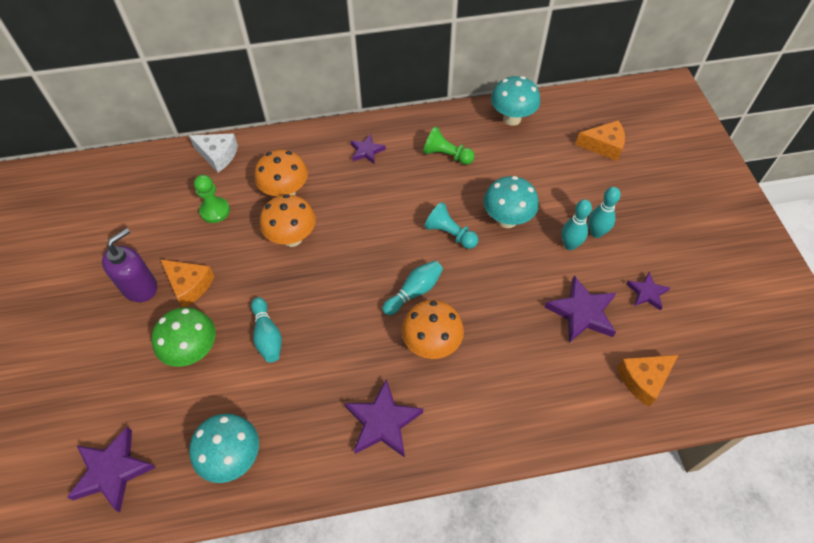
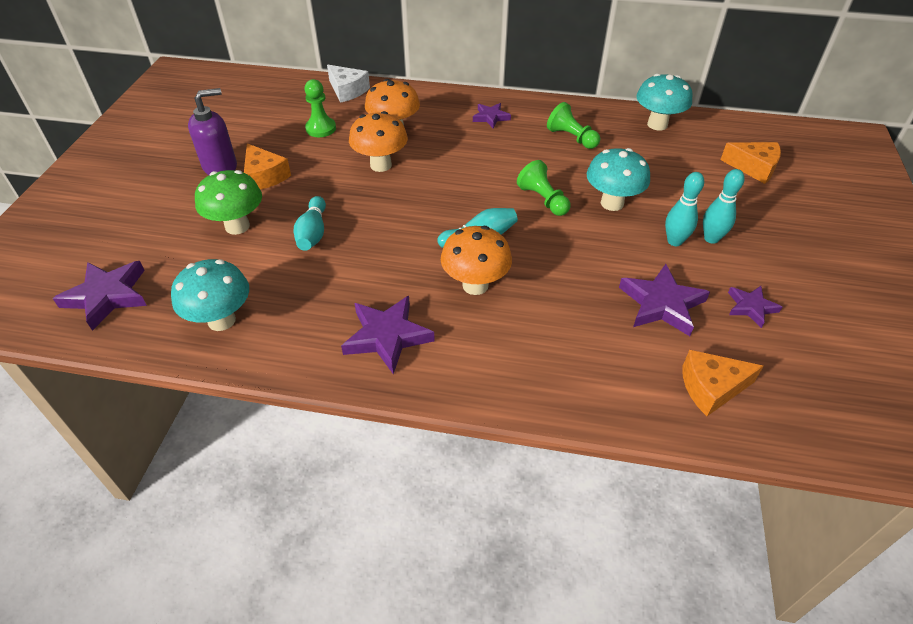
camera: 20 degrees right, 10 degrees down
(450, 234) = (543, 200): turquoise pawn -> green pawn

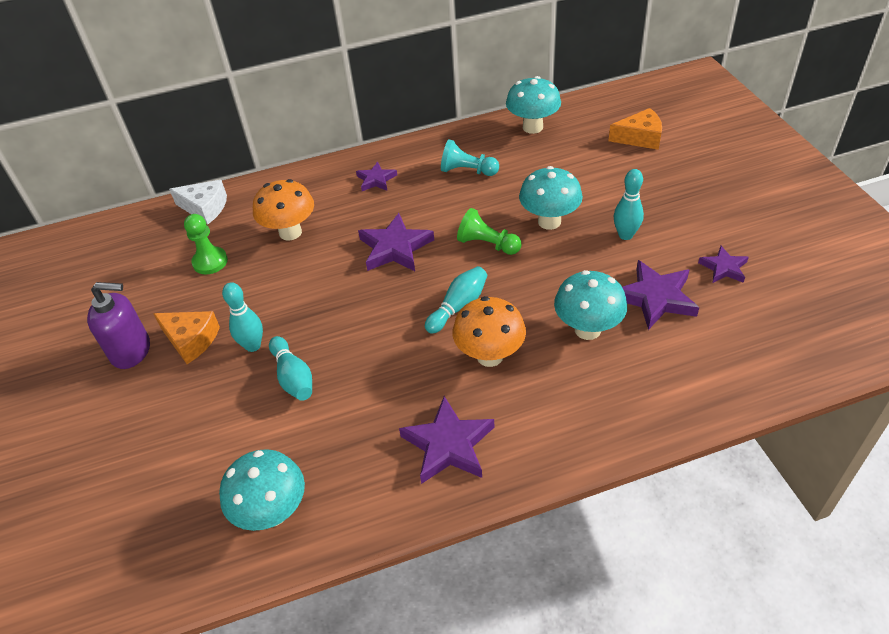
camera: 25 degrees left, 0 degrees up
(107, 296) = (123, 551): purple star -> purple star (395, 248)
(220, 166) = (131, 351): purple soap dispenser -> purple soap dispenser turned 60 degrees clockwise
(237, 226) = (206, 407): green mushroom -> none
(381, 165) = (305, 275): orange mushroom -> none
(571, 138) = (467, 171): green pawn -> turquoise pawn
(577, 302) = (587, 329): none -> turquoise mushroom
(711, 238) = (652, 219): turquoise bowling pin -> turquoise bowling pin (253, 346)
(711, 388) = (743, 353): orange cheese -> none

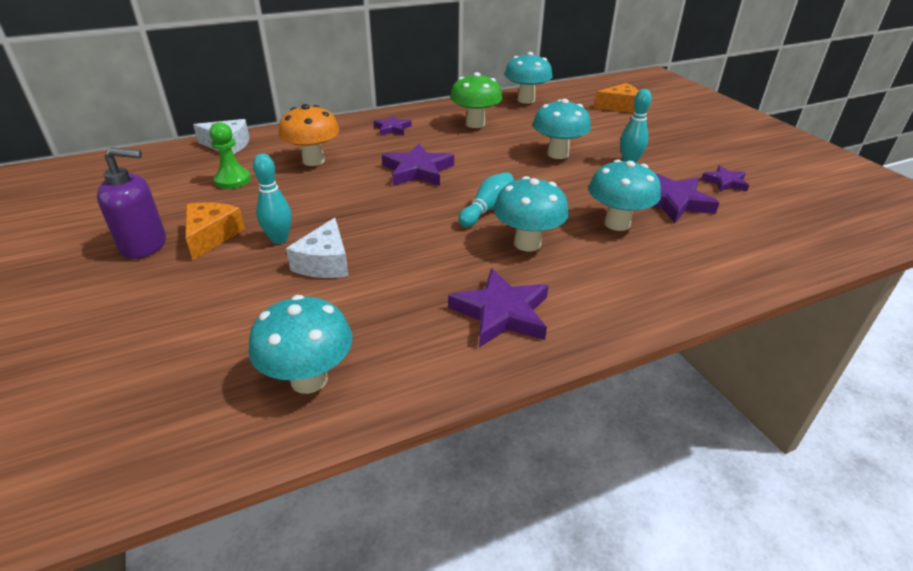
camera: 10 degrees left, 10 degrees down
(191, 340) = (211, 236): orange cheese -> orange cheese turned 105 degrees counterclockwise
(293, 377) = (325, 263): turquoise bowling pin -> white cheese
(467, 171) = (475, 124): turquoise pawn -> green mushroom
(487, 244) = (505, 168): green pawn -> none
(489, 356) = (527, 243): orange mushroom -> turquoise mushroom

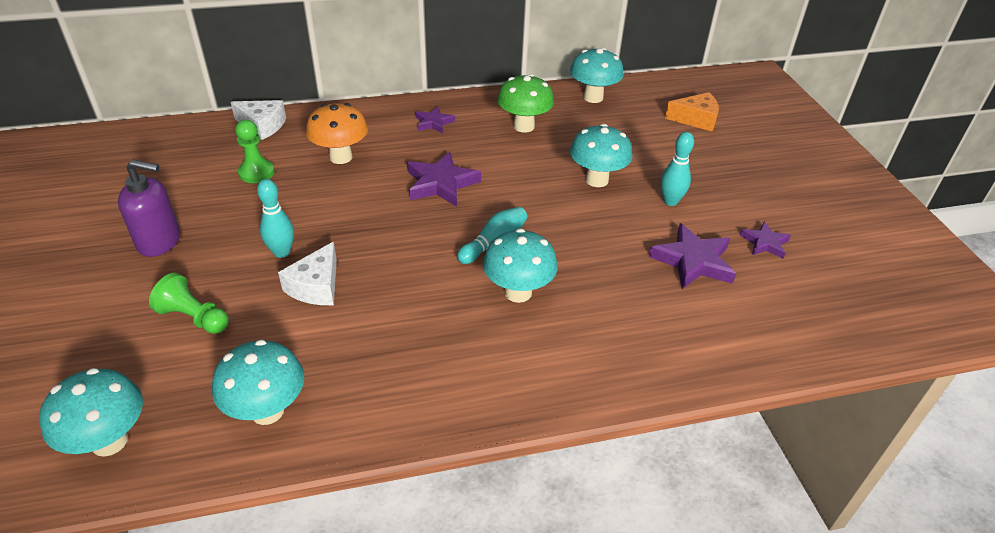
camera: 10 degrees right, 5 degrees up
(200, 305) = (194, 317): none -> green pawn
(211, 236) = (221, 239): orange cheese -> none
(501, 313) = (461, 370): purple star -> none
(617, 223) = (620, 281): turquoise mushroom -> turquoise mushroom (109, 441)

